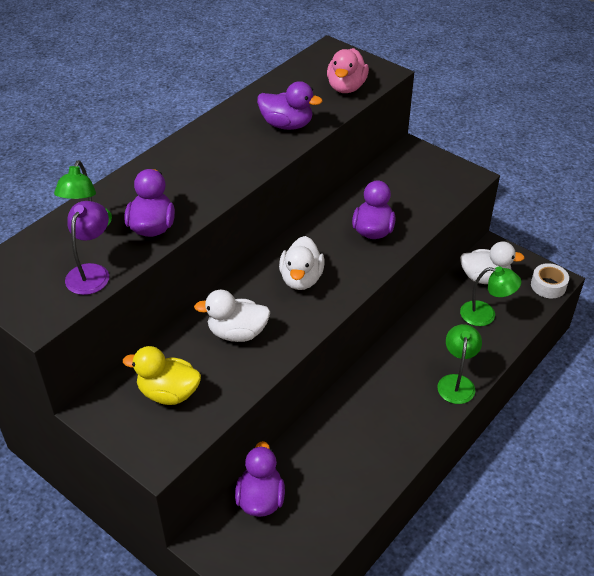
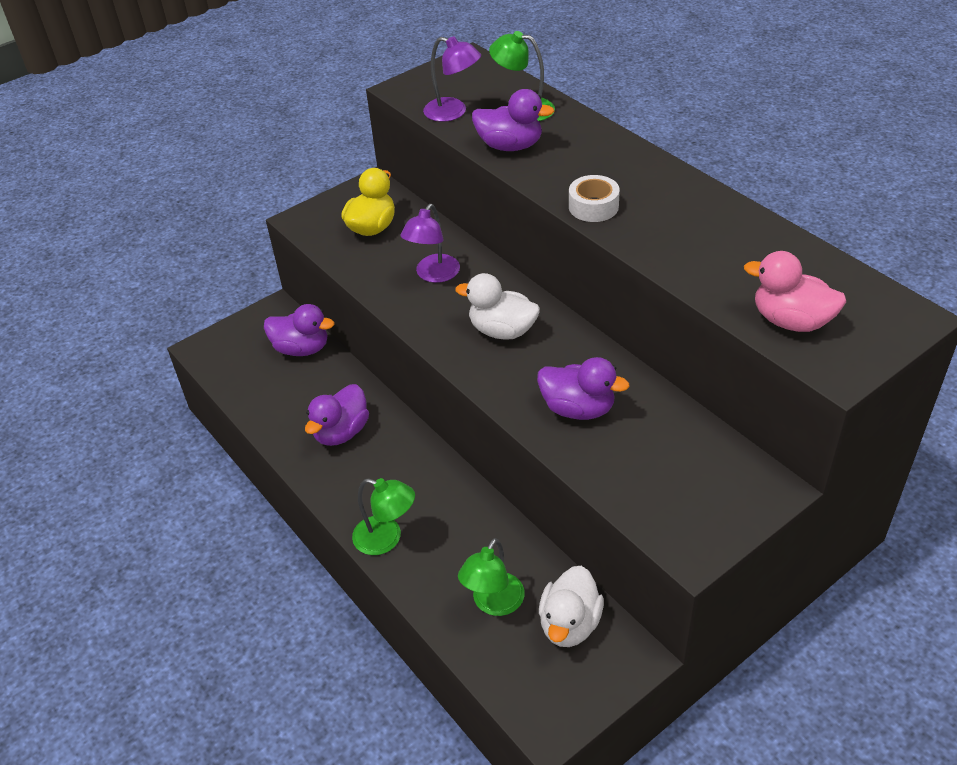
camera: 105 degrees right, 0 degrees up
(237, 333) = (433, 275): white duck -> purple lamp
(287, 125) = (693, 253): purple duck -> purple duck (341, 432)
(548, 285) = (536, 710): white tape -> white tape (593, 206)

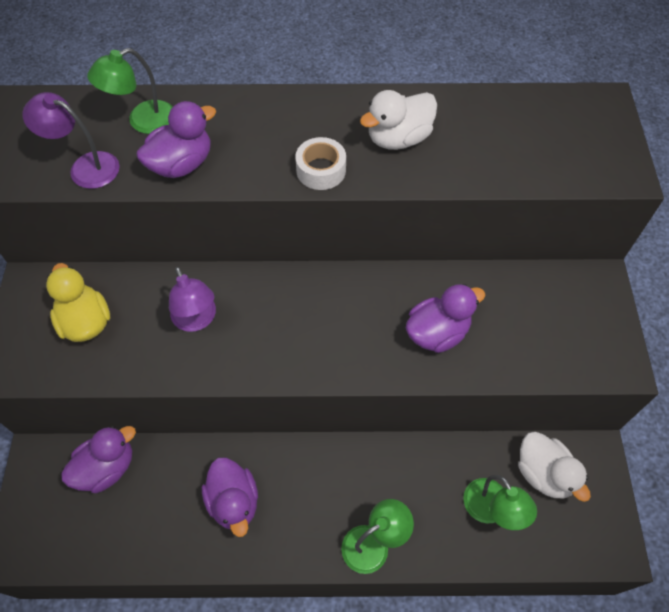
camera: 55 degrees left, 15 degrees up
(453, 112) = (85, 167): purple lamp -> purple lamp turned 135 degrees counterclockwise
(502, 330) = (310, 320): white duck -> white duck (398, 138)
(791, 321) = (557, 159): pink duck -> none

